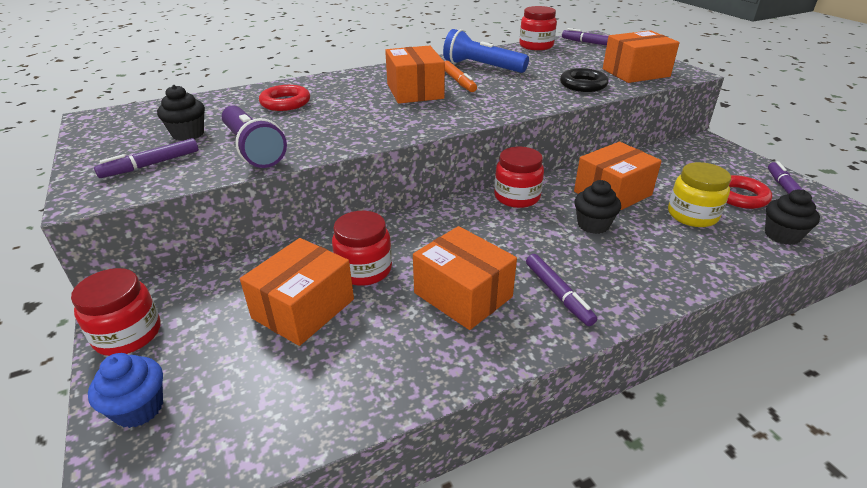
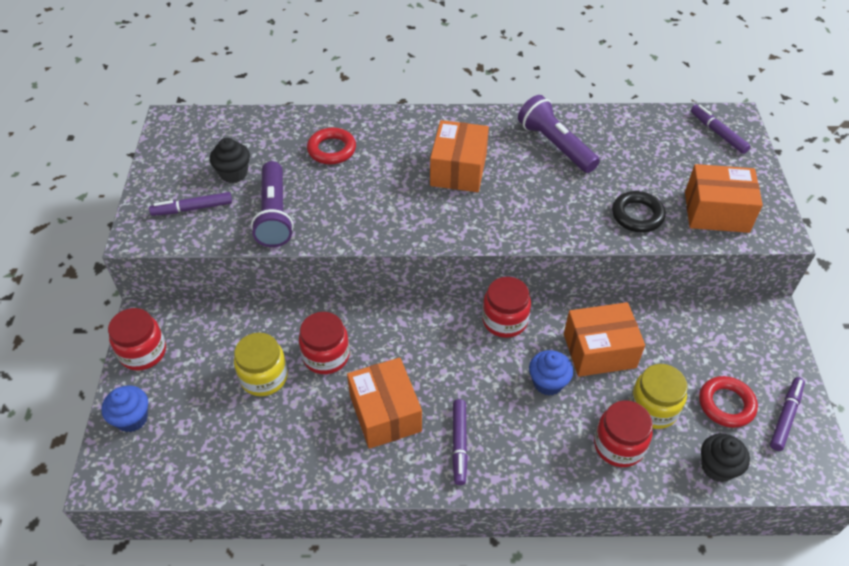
camera: 25 degrees right, 15 degrees up
(303, 308) = (264, 377): orange box -> yellow jar
(458, 81) = (512, 166): orange marker -> none
(482, 67) = (555, 145): blue flashlight -> purple flashlight
(536, 46) = (648, 119): red jar -> red jar (618, 445)
(593, 225) = (548, 382): black cupcake -> blue cupcake

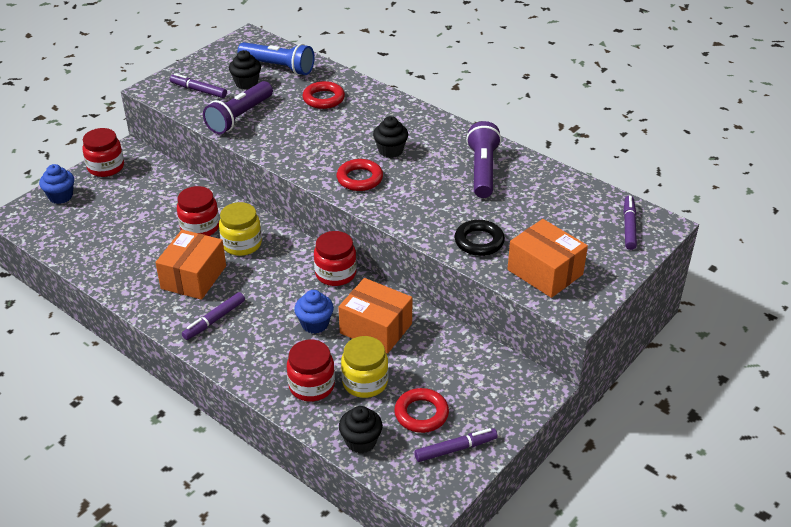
camera: 40 degrees right, 10 degrees down
(244, 139) = (278, 67): none -> blue flashlight
(264, 377) = (152, 217): yellow jar -> yellow jar (242, 244)
(458, 170) = (390, 150): orange box -> black cupcake
(468, 214) = (359, 179): none -> red ring

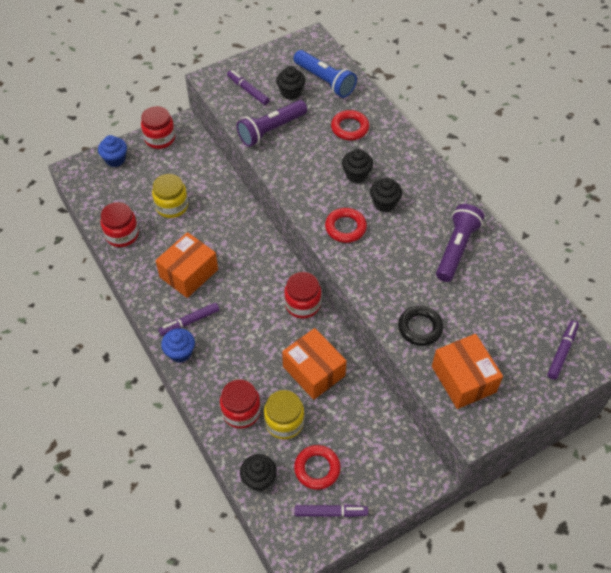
camera: 20 degrees right, 15 degrees up
(200, 227) = (211, 223): red jar -> red jar (122, 235)
(242, 244) = (238, 250): yellow jar -> yellow jar (172, 206)
(315, 324) = (266, 351): blue cupcake -> blue cupcake (180, 352)
(349, 134) = (356, 175): none -> black cupcake

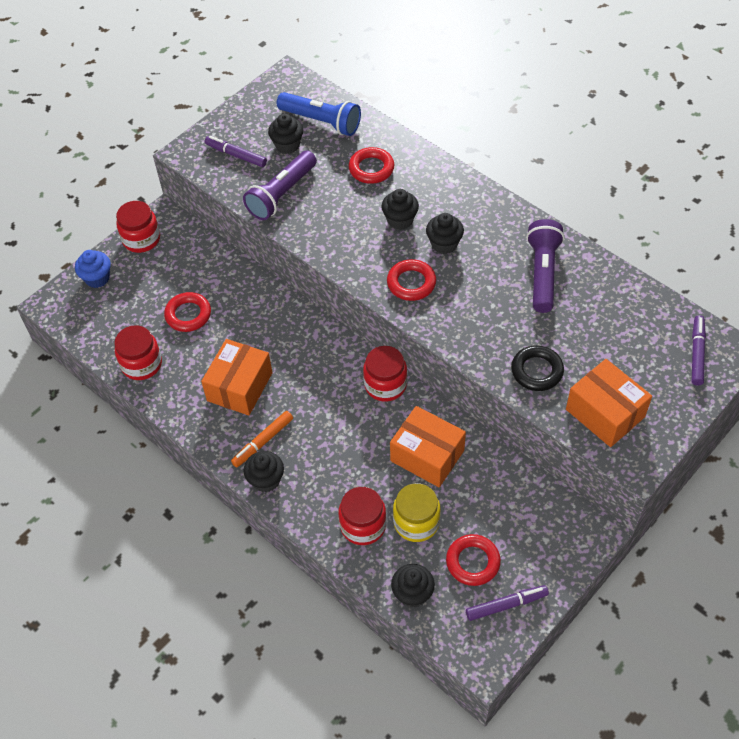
camera: 15 degrees left, 0 degrees up
(172, 206) = (188, 315): yellow jar -> red ring
(180, 352) = (266, 480): blue cupcake -> black cupcake
(189, 322) = (263, 442): purple marker -> orange marker

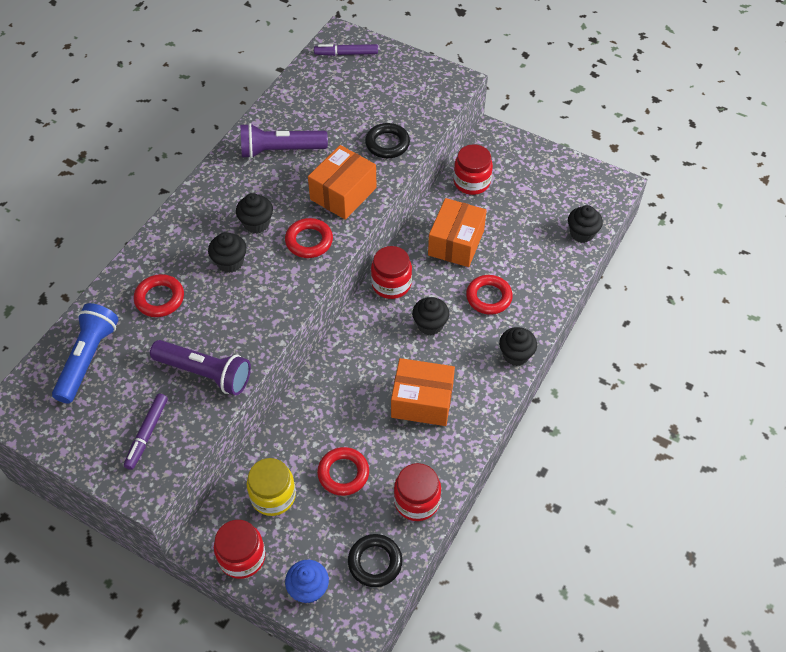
camera: 105 degrees left, 0 degrees up
(100, 325) = (375, 562): none -> black ring
(263, 442) = (477, 367): orange marker -> none
(287, 145) = (128, 384): black cupcake -> black cupcake (430, 325)
(363, 525) = (535, 275): red jar -> red jar (471, 182)
(416, 522) = (520, 240): yellow jar -> yellow jar (273, 496)
(473, 562) = (542, 200): red ring -> red ring (488, 297)
(506, 605) = (569, 177): purple marker -> none
(605, 413) = (417, 100): orange box -> orange box (343, 193)

